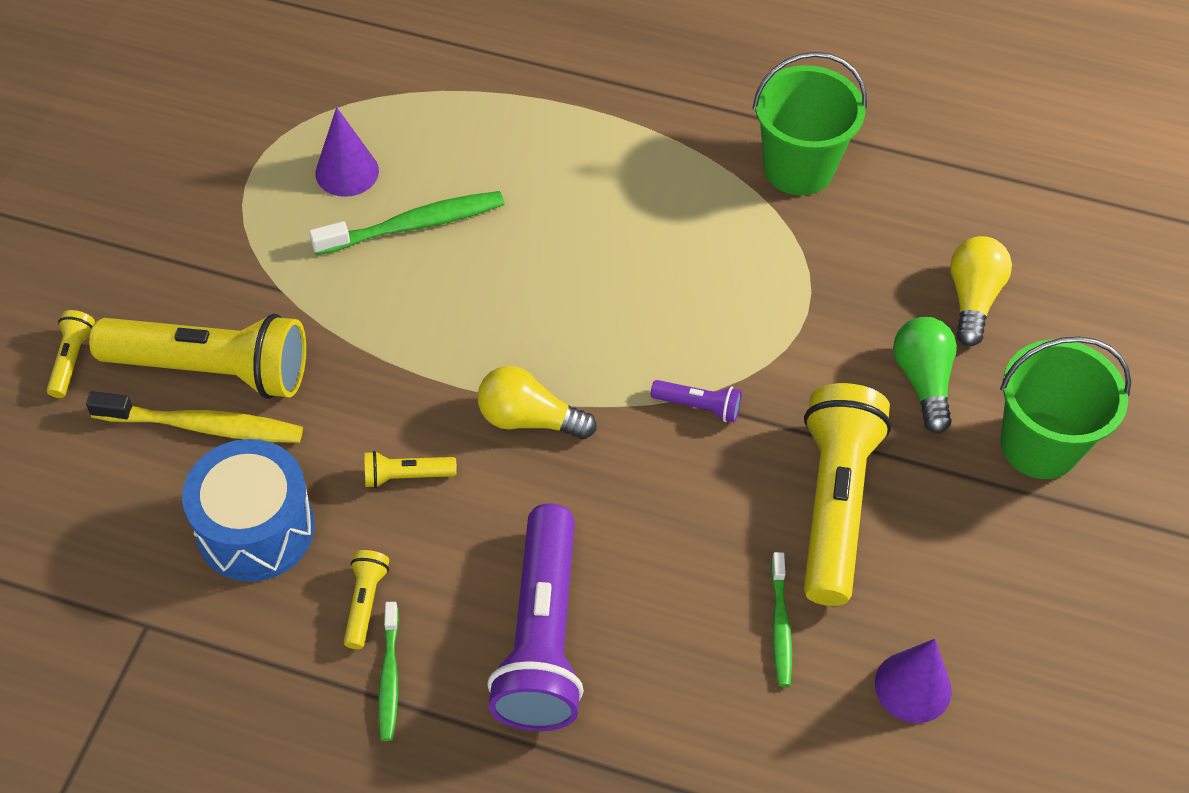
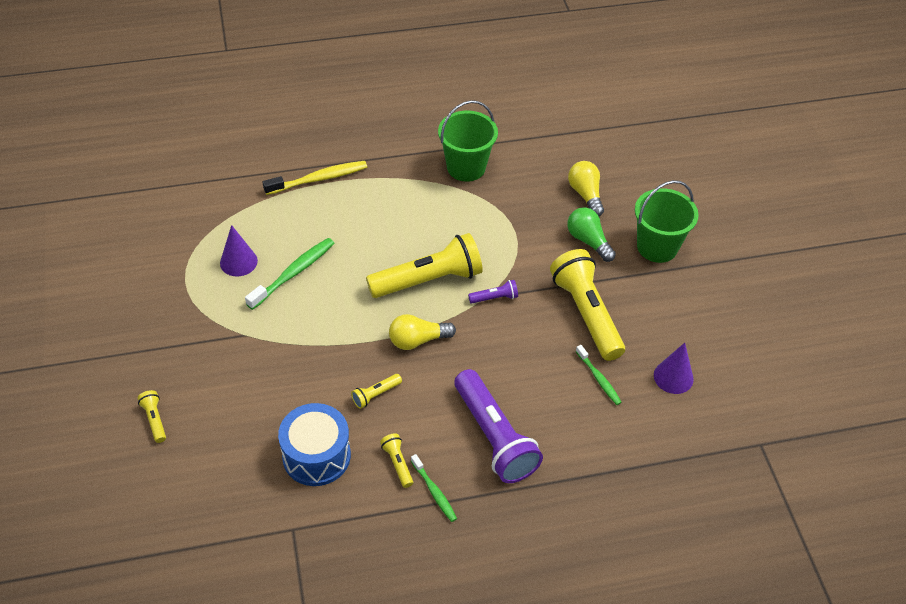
camera: 30 degrees left, 5 degrees down
(203, 426) = (252, 420): yellow toothbrush -> yellow toothbrush (318, 179)
(212, 370) = (237, 390): yellow flashlight -> yellow flashlight (428, 280)

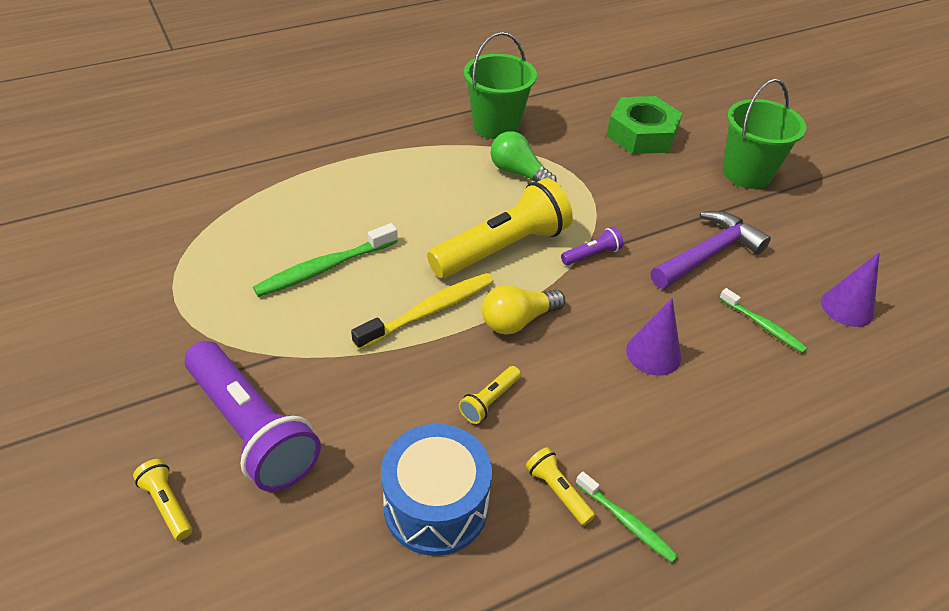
camera: 15 degrees left, 5 degrees down
(238, 262) = (245, 266): purple cone -> purple cone (653, 353)
(293, 273) = (324, 268): green toothbrush -> green toothbrush turned 150 degrees counterclockwise
(318, 179) = (324, 160): yellow toothbrush -> yellow toothbrush (429, 311)
(494, 437) = (672, 425): purple flashlight -> purple flashlight (252, 429)
(585, 194) = (642, 134): yellow light bulb -> green nut
(586, 313) = (708, 254): yellow flashlight -> purple hammer
(588, 241) = (669, 178): green light bulb -> green light bulb (518, 173)

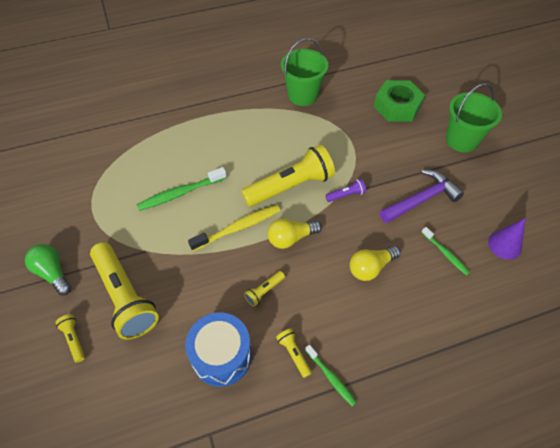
camera: 10 degrees right, 10 degrees up
(252, 429) = (125, 297): purple flashlight -> yellow flashlight
(518, 173) = (310, 132): green light bulb -> green light bulb (53, 273)
(653, 353) = (370, 267): purple cone -> yellow light bulb

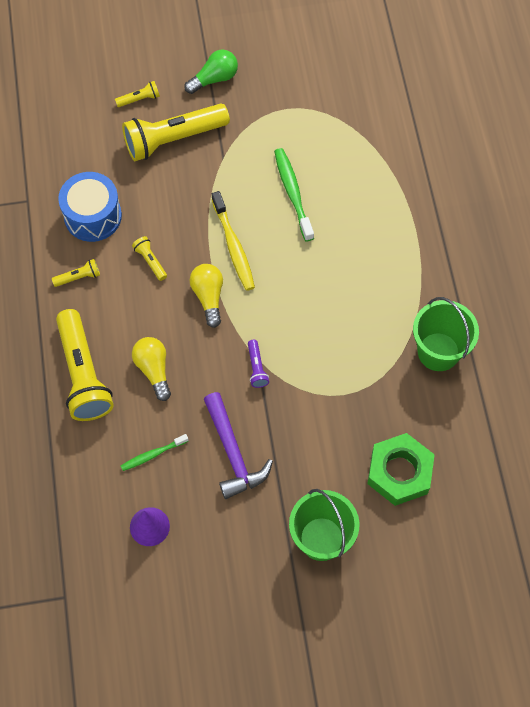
camera: 100 degrees right, 10 degrees up
(290, 186) = (281, 309): yellow flashlight -> yellow flashlight (83, 374)
(331, 377) = (48, 304): green toothbrush -> none

